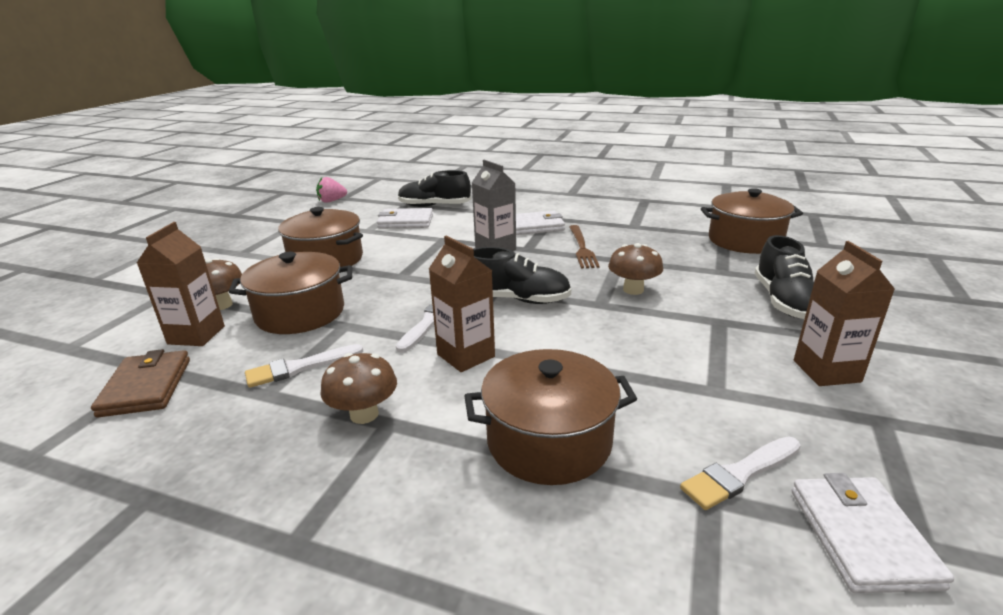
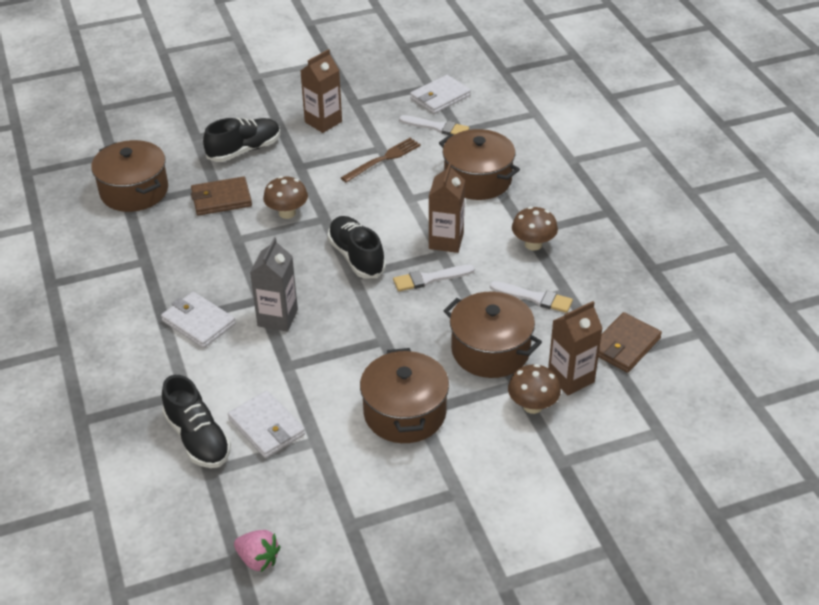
camera: 130 degrees left, 15 degrees up
(582, 248) = (229, 269): brown fork -> brown fork (383, 159)
(693, 268) = (221, 199): none -> brown wallet

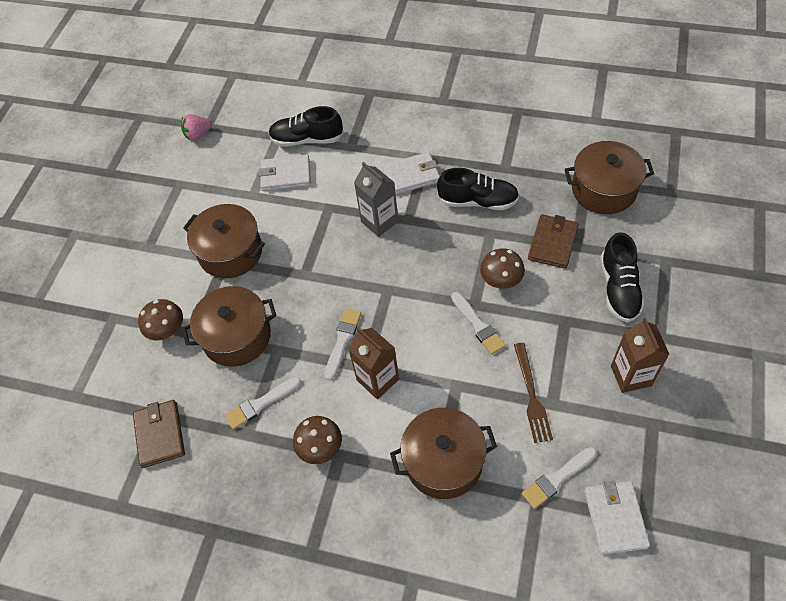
camera: 130 degrees right, 15 degrees up
(344, 208) = (478, 325): none -> white brush
(356, 257) = (408, 303): black shoe -> black shoe (478, 201)
(571, 378) = (166, 372): brown carton -> none

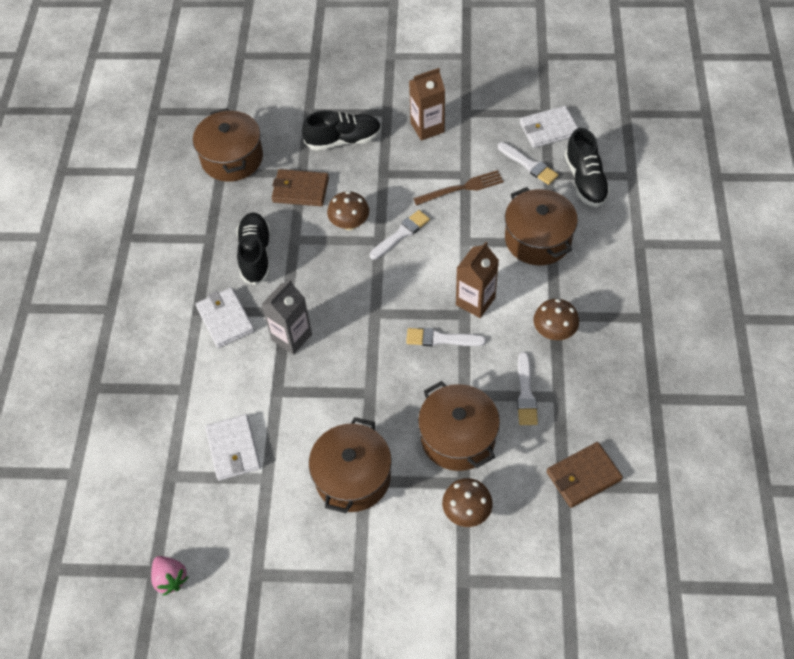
camera: 105 degrees left, 0 degrees up
(260, 404) = (525, 393): white brush -> white brush turned 45 degrees clockwise
(307, 139) = (175, 439): black shoe -> black shoe (585, 180)

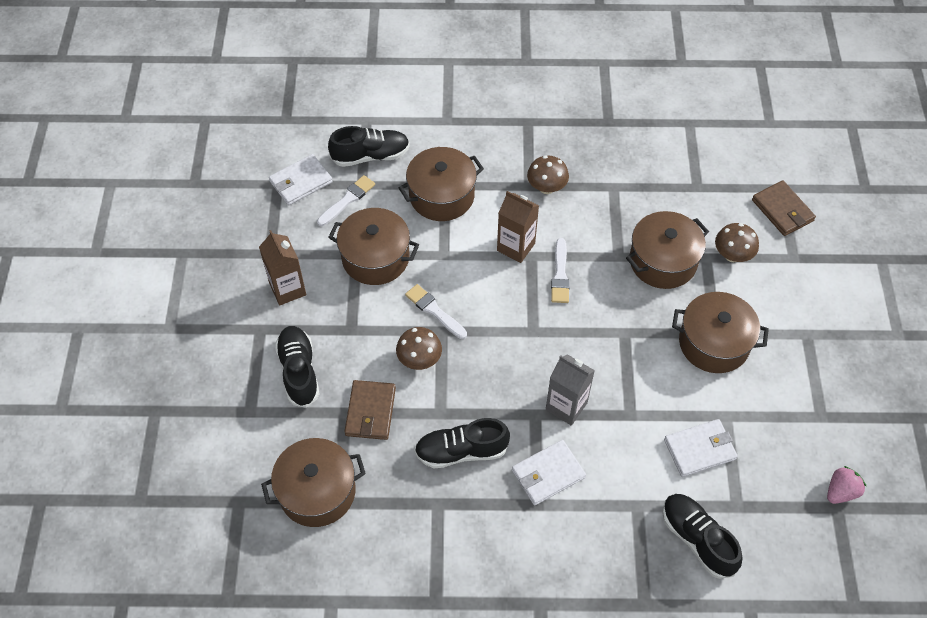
camera: 95 degrees left, 0 degrees up
(144, 436) = (697, 539): none -> black shoe
(461, 188) = (375, 258): brown fork -> brown pot
(525, 393) = (612, 210): white brush -> none
(548, 129) = (301, 182): white wallet -> white wallet turned 75 degrees clockwise
(583, 476) = (687, 173): brown wallet -> brown wallet (782, 210)

